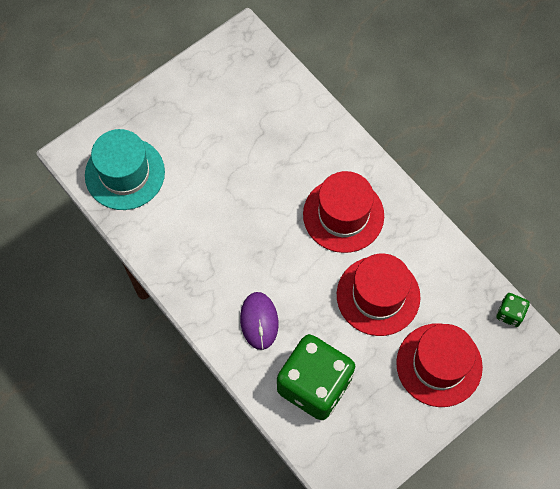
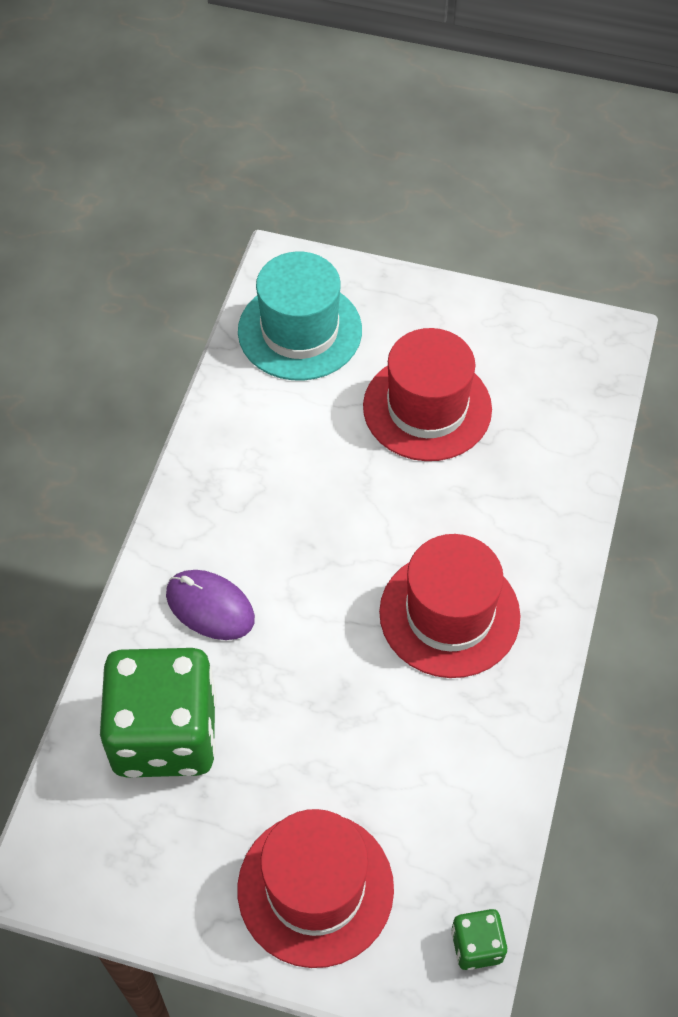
camera: 55 degrees right, 10 degrees down
(259, 321) = (210, 607): purple mouse -> purple mouse turned 75 degrees clockwise
(378, 296) = (361, 735): red hat -> red hat (427, 408)

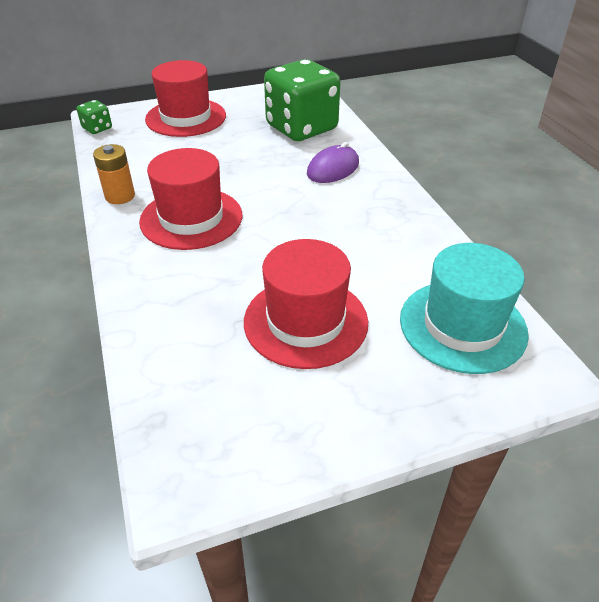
camera: 145 degrees right, 15 degrees down
(210, 607) = (333, 168): purple mouse -> purple mouse turned 45 degrees counterclockwise
(516, 715) = (120, 196): none -> orange battery

